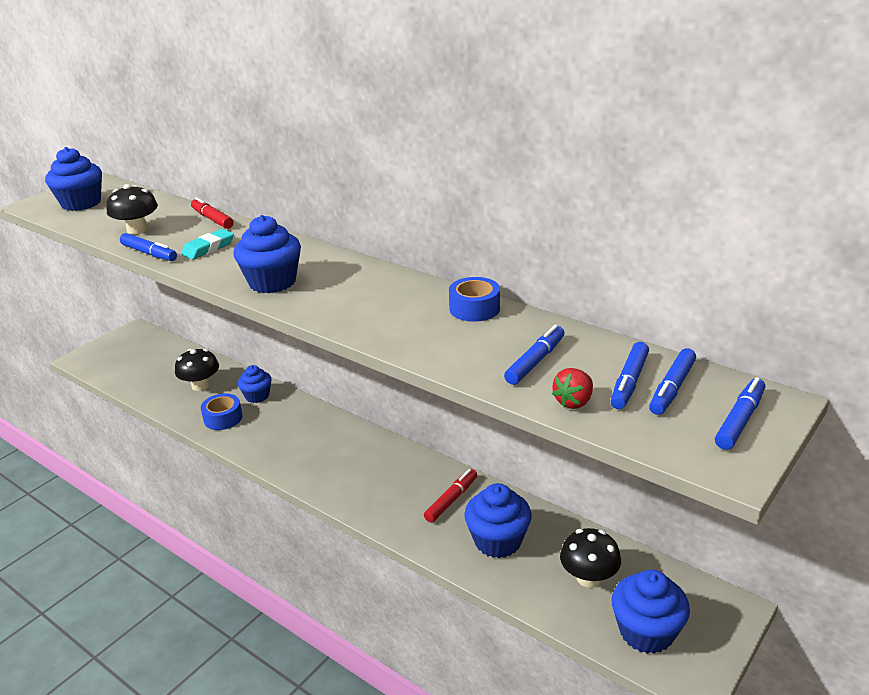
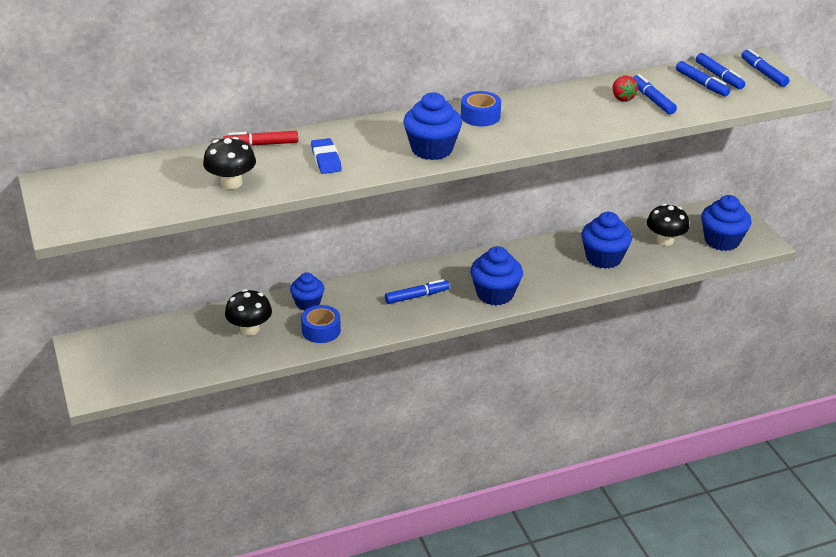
camera: 60 degrees left, 5 degrees up
(81, 203) = (107, 199): blue cupcake -> blue cupcake (495, 294)
(149, 253) = (298, 187): blue marker -> blue marker (417, 296)
(208, 248) = (326, 160): turquoise eraser -> blue eraser
(451, 500) = (545, 260): red marker -> none
(474, 308) = (566, 94): blue tape -> blue tape (480, 116)
(574, 402) = (706, 105): red strawberry -> red strawberry (622, 98)

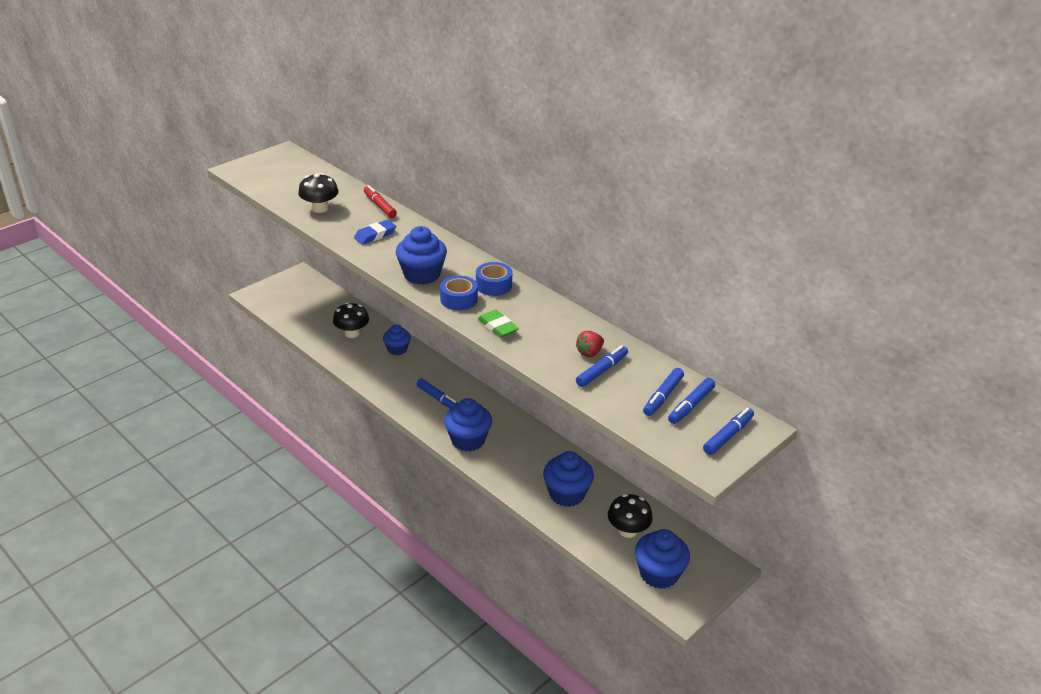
camera: 65 degrees right, 0 degrees up
(321, 330) = (368, 365): blue tape -> blue tape (459, 299)
(555, 130) = (497, 327): none -> green eraser

